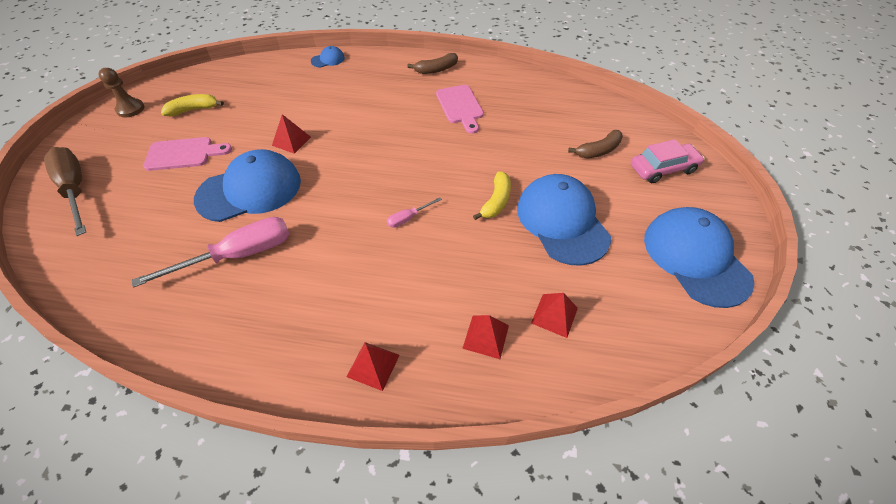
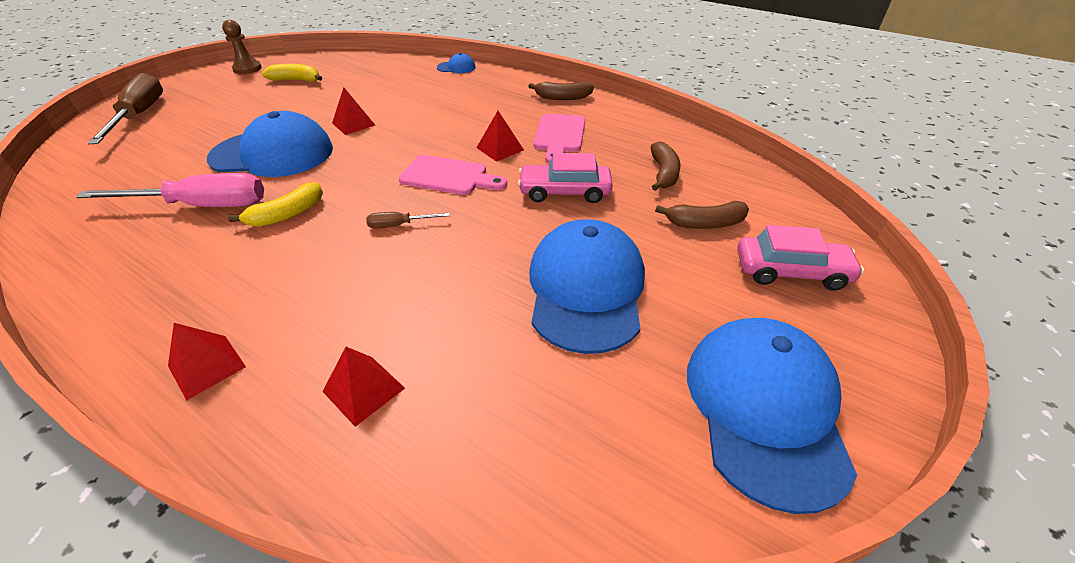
camera: 25 degrees right, 10 degrees down
(183, 154) = (250, 111): pink cutting board -> pink cutting board (448, 176)
(408, 218) = (399, 225): pink screwdriver -> brown screwdriver
(496, 201) = (517, 239): yellow banana -> yellow banana (287, 214)
(498, 154) = (564, 192): none -> pink car
(550, 119) = (663, 173): none -> brown banana
(554, 315) = (477, 401): red pyramid -> red pyramid (500, 149)

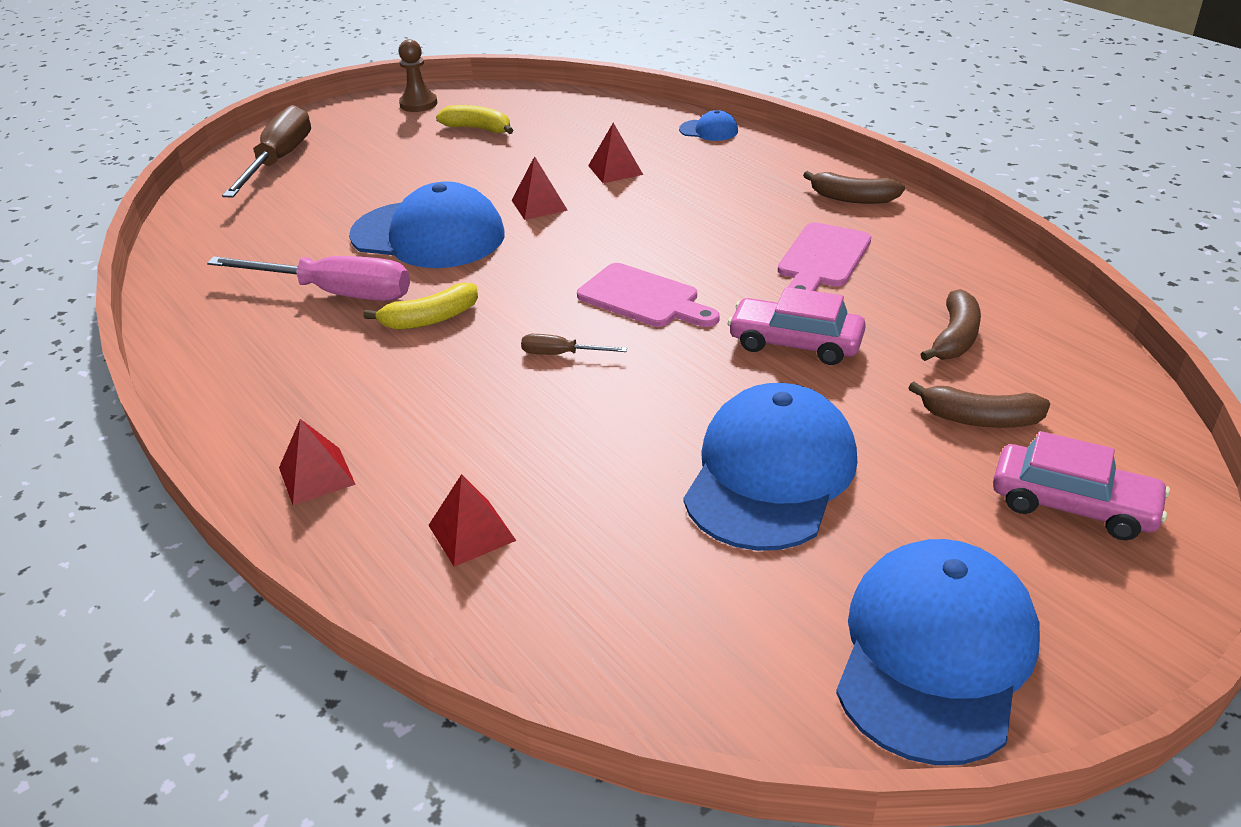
camera: 20 degrees right, 5 degrees down
(500, 149) = (728, 268): red pyramid -> red pyramid (615, 170)

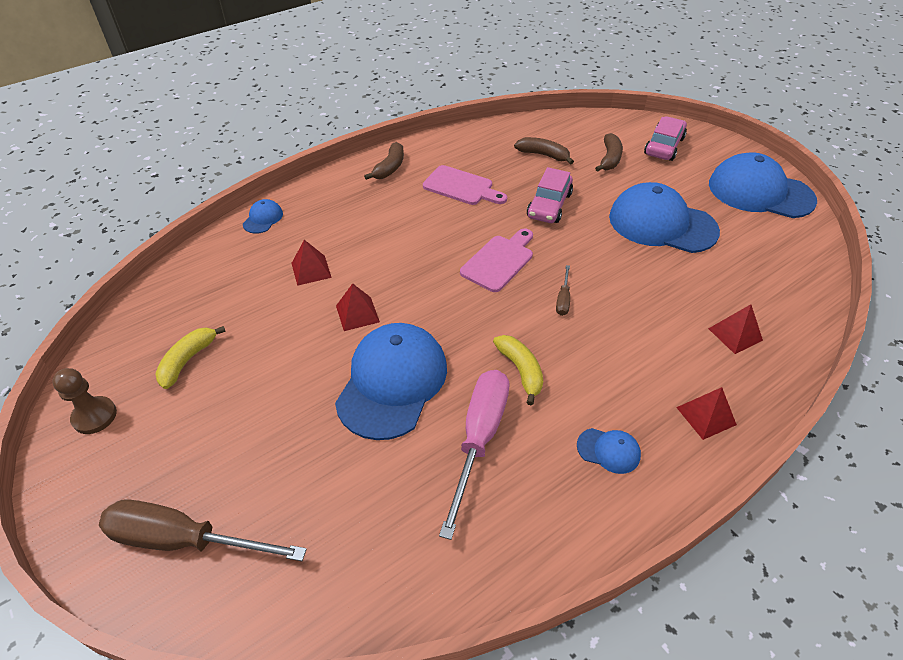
camera: 90 degrees left, 10 degrees up
(289, 384) = (608, 450): none -> blue cap

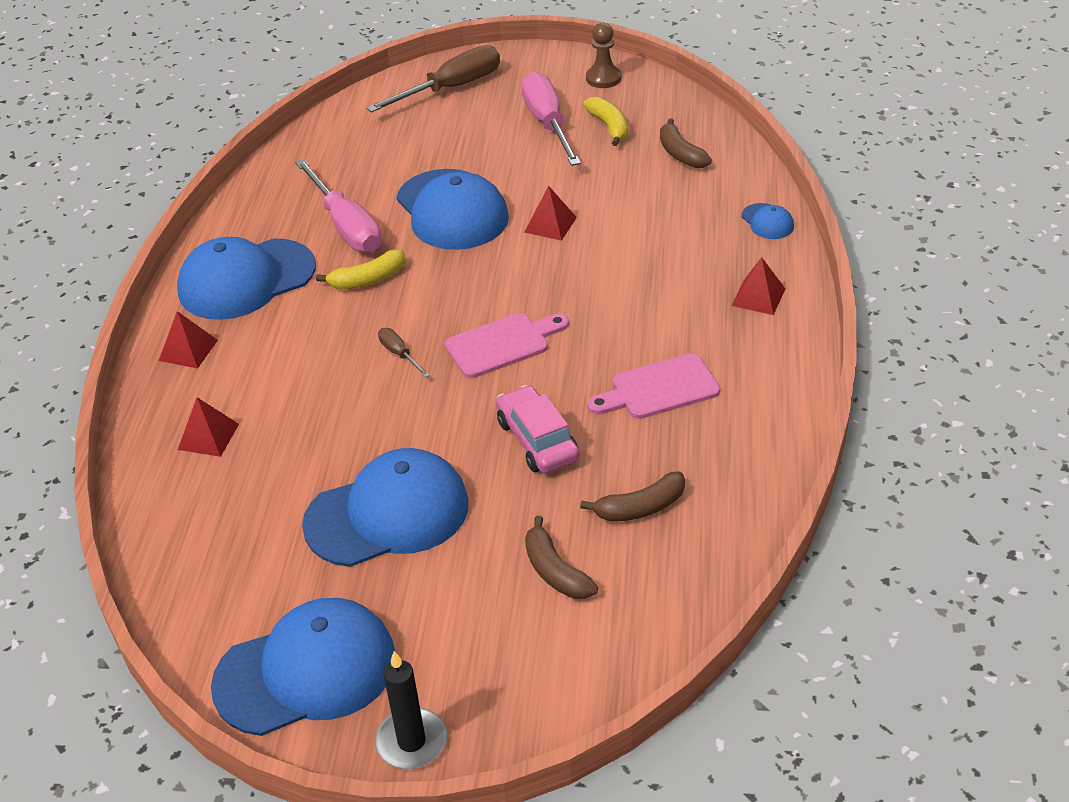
camera: 135 degrees right, 5 degrees down
(208, 406) = (548, 124): none -> pink screwdriver
(311, 270) = (644, 222): red pyramid -> red pyramid (758, 297)
(390, 168) = (768, 351): brown banana -> brown banana (680, 154)
(499, 261) = (502, 344): pink cutting board -> pink cutting board turned 105 degrees counterclockwise
(520, 370) = (368, 280): yellow banana -> yellow banana turned 45 degrees counterclockwise
(608, 450) = (246, 280): blue cap -> blue cap, size x2.32
(664, 146) = (511, 661): pink car -> none
(731, 149) = (411, 741): none -> black candle

